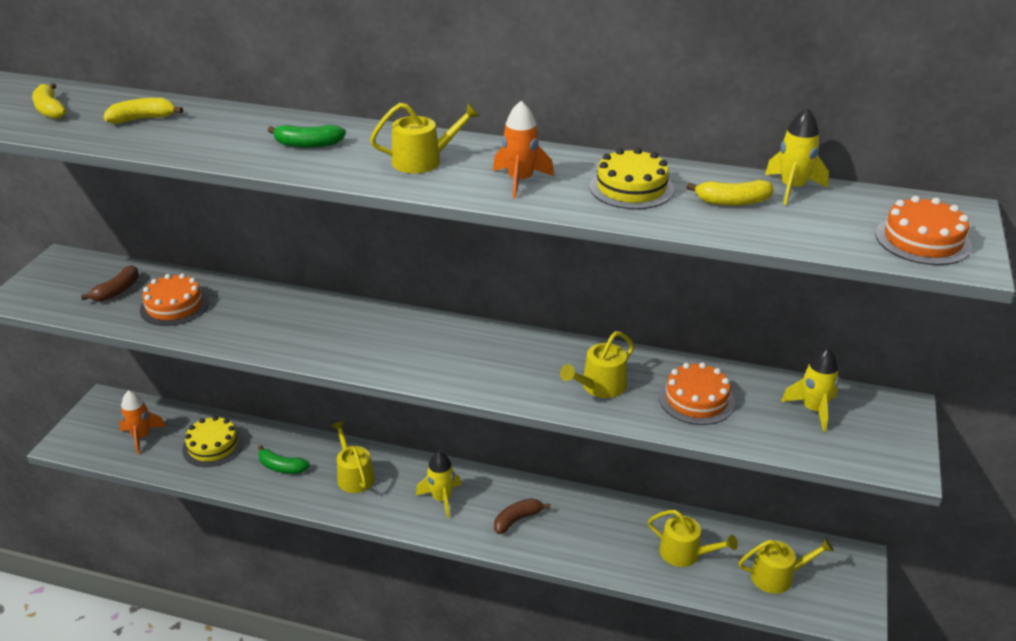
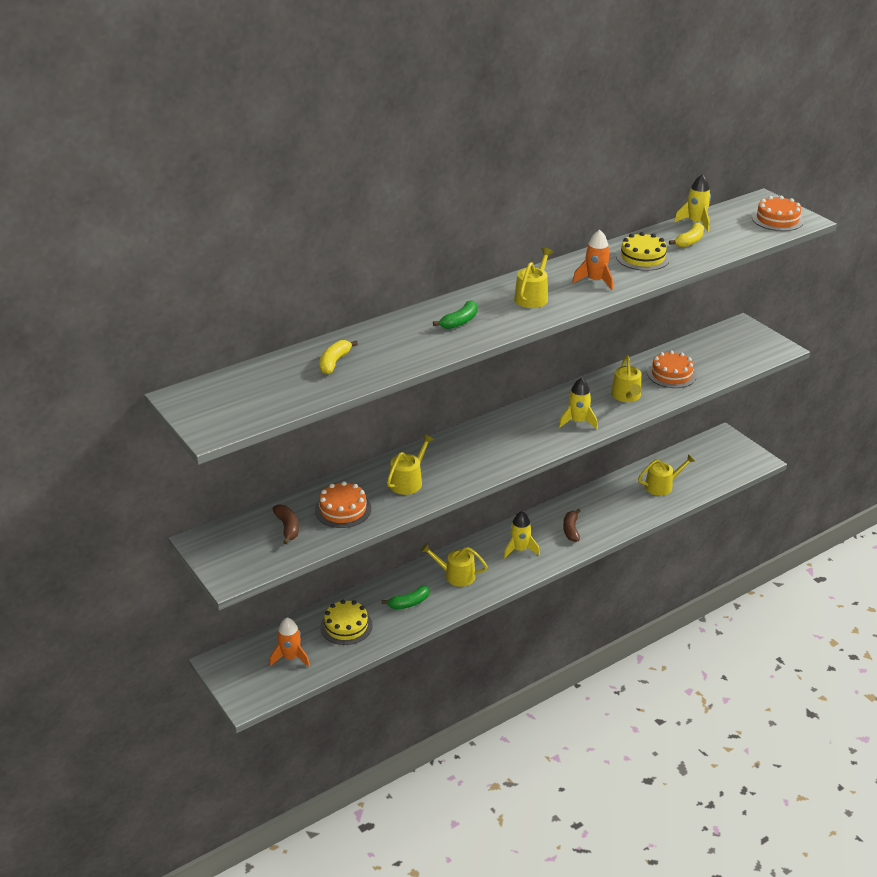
camera: 50 degrees left, 0 degrees up
(50, 110) = (262, 391): yellow banana -> none
(777, 576) = (709, 466): yellow watering can -> yellow watering can (408, 481)
(813, 410) = (717, 348): yellow rocket -> yellow rocket (578, 422)

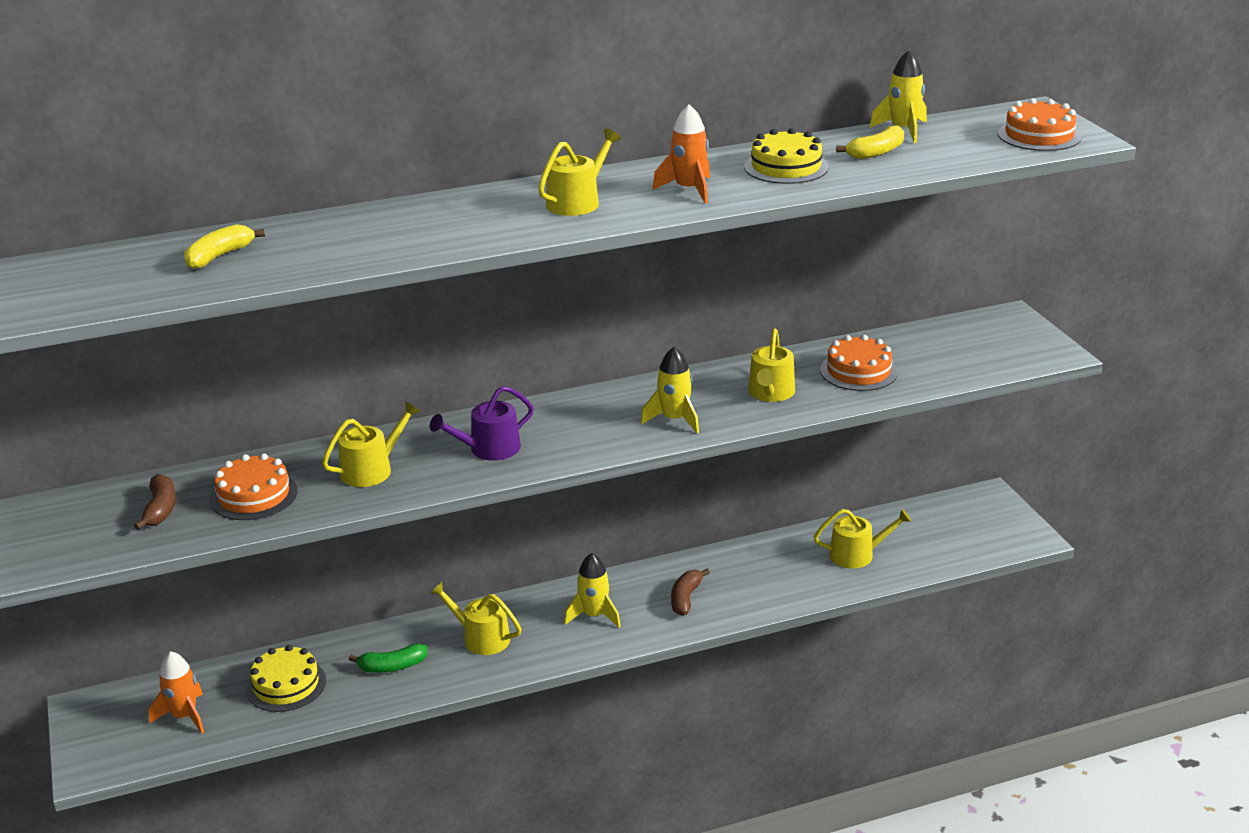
camera: 15 degrees right, 5 degrees down
(460, 322) = (443, 223): green banana -> none
(474, 457) = (489, 449): none -> purple watering can

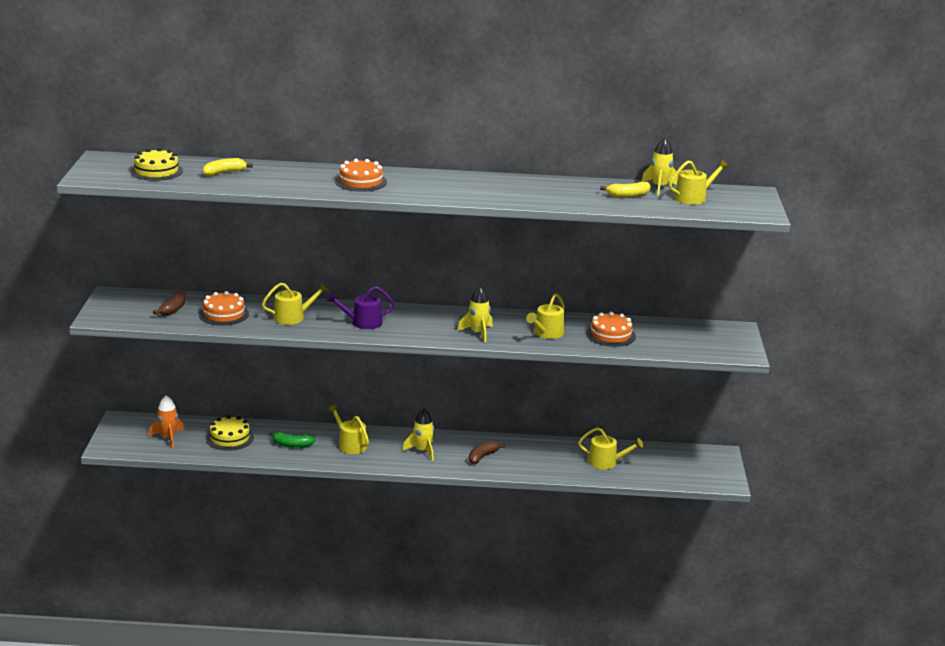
camera: 20 degrees right, 5 degrees down
(577, 202) = (430, 185): yellow watering can -> yellow watering can (693, 198)
(689, 190) = (497, 192): orange rocket -> none
(786, 167) = (566, 192): yellow cake -> yellow cake (156, 171)
(1039, 135) = (738, 206): orange cake -> orange cake (361, 182)

